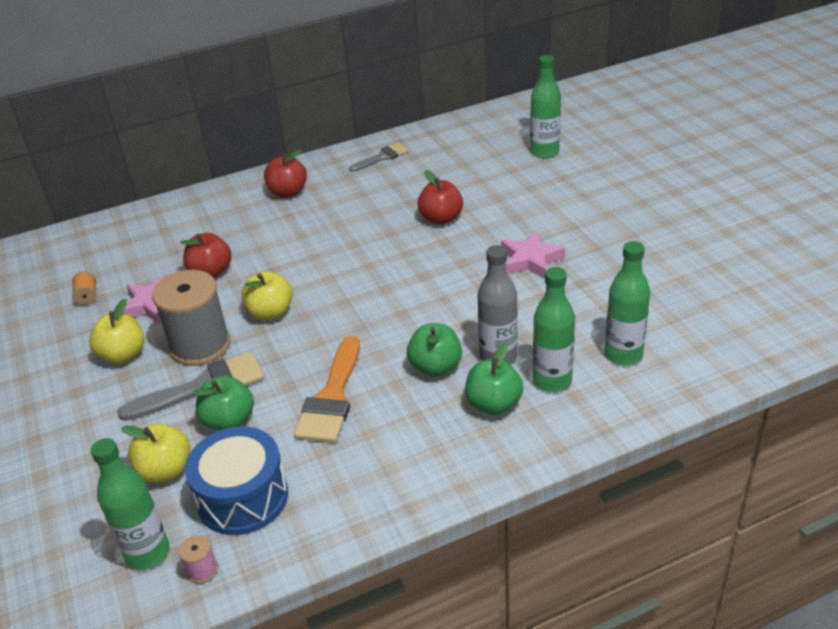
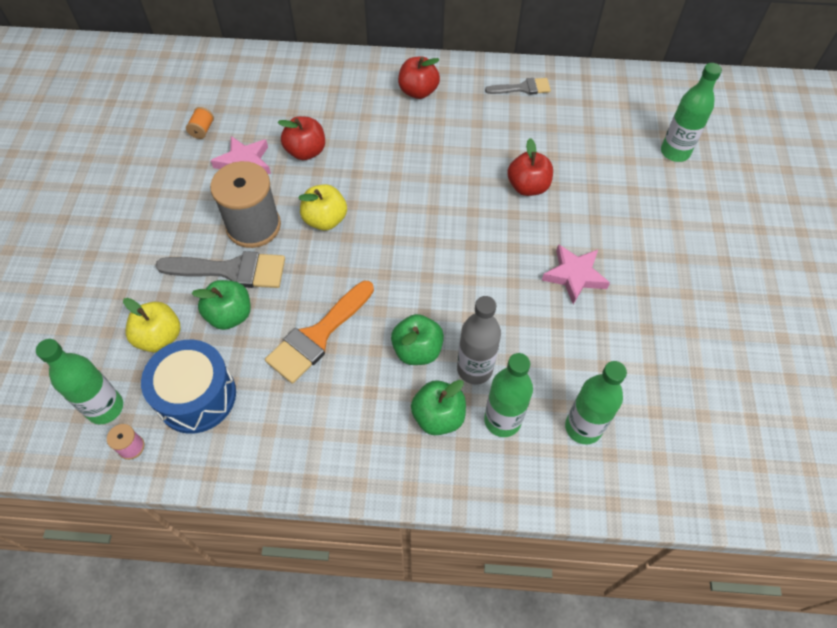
camera: 25 degrees right, 20 degrees up
(123, 355) = (194, 205): yellow apple -> none

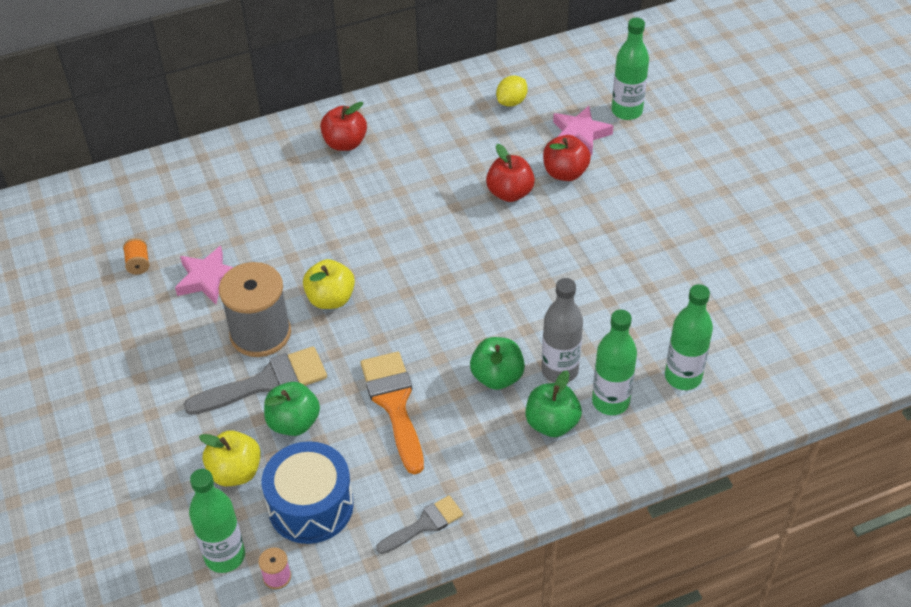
camera: 25 degrees left, 10 degrees down
(306, 151) = (266, 243): red apple -> red apple (565, 173)
(318, 336) = (394, 404): orange brush -> orange brush turned 150 degrees clockwise
(522, 88) = (448, 103): grey brush -> grey brush (424, 524)
(574, 276) = (600, 255): pink star -> pink star (580, 134)
(577, 106) = (511, 102): none -> yellow lemon

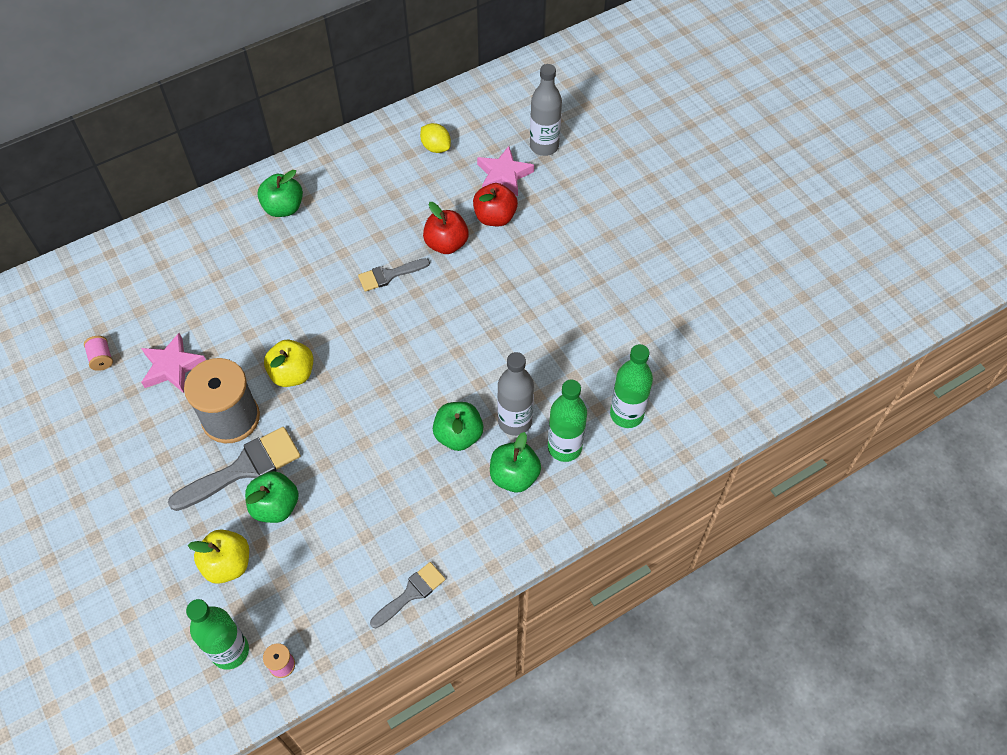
camera: 10 degrees left, 10 degrees up
(138, 264) = (101, 358): orange spool -> pink spool
(311, 506) = (303, 589): blue drum -> none
(345, 143) = (283, 208): red apple -> green apple
(394, 404) = (367, 475): orange brush -> none
(445, 216) = (389, 275): none -> grey brush
(511, 102) = (436, 147): yellow lemon -> yellow lemon turned 75 degrees counterclockwise
(626, 111) = (544, 146): green bottle -> grey bottle

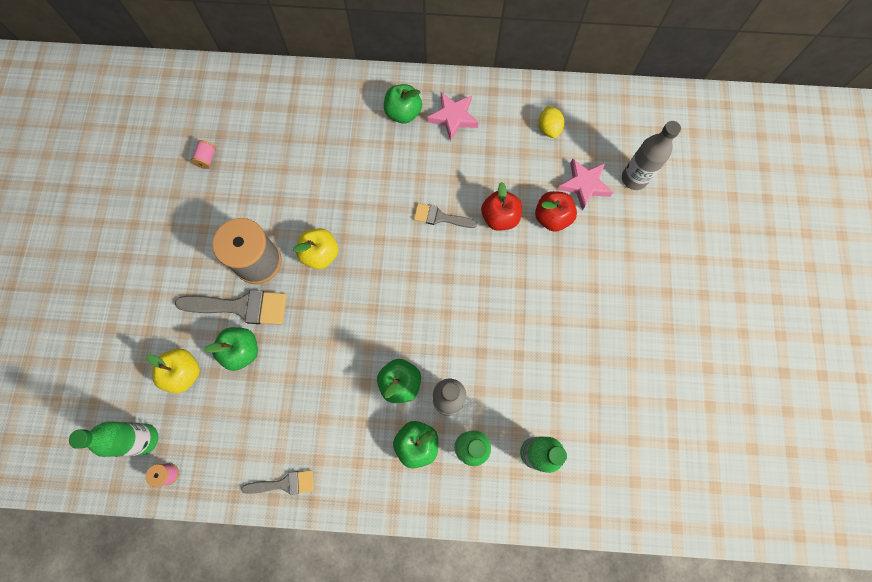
camera: 35 degrees right, 15 degrees up
(172, 367) = (246, 195): pink star -> pink star (453, 117)

